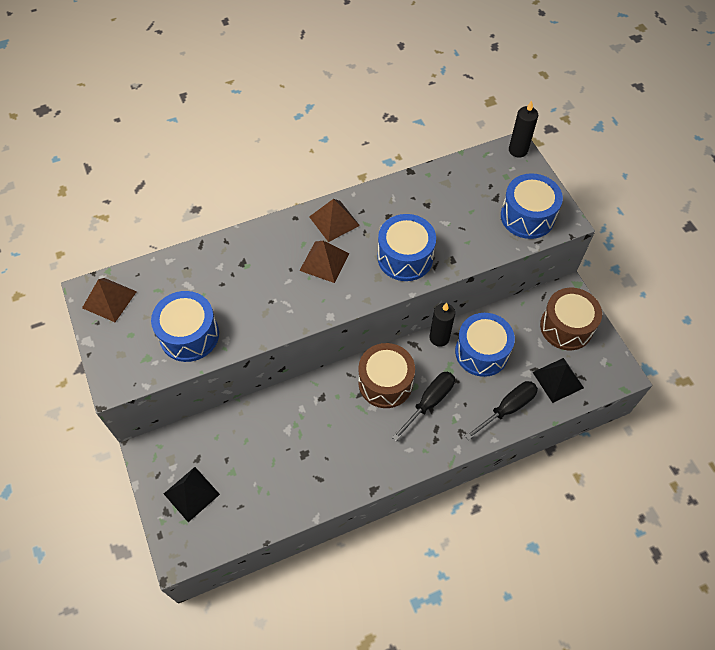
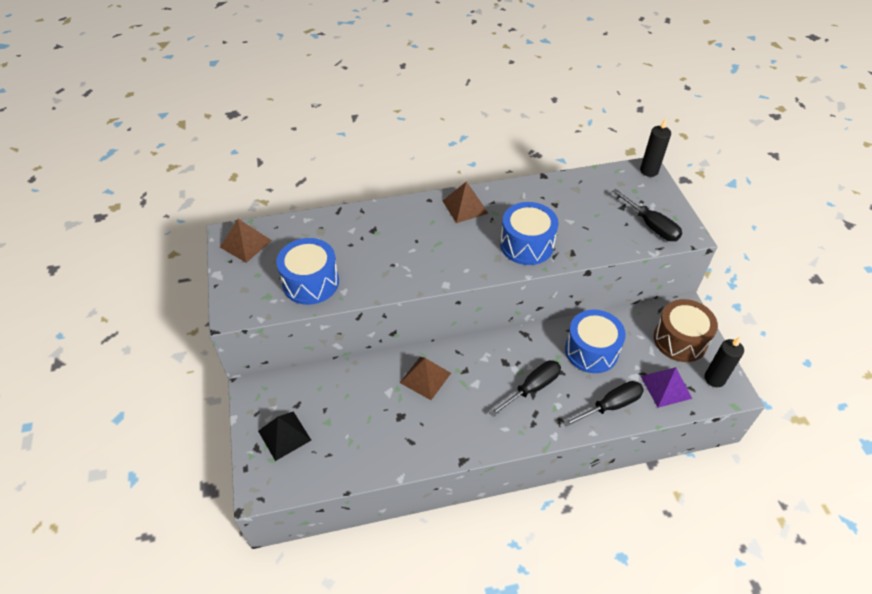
camera: 10 degrees right, 10 degrees down
(324, 262) = (449, 238): brown pyramid -> brown pyramid (425, 378)
(385, 383) = (491, 364): brown drum -> none
(439, 338) = (551, 332): black candle -> black candle (714, 379)
(527, 216) = (651, 226): blue drum -> black screwdriver
(558, 380) = (666, 387): black pyramid -> purple pyramid

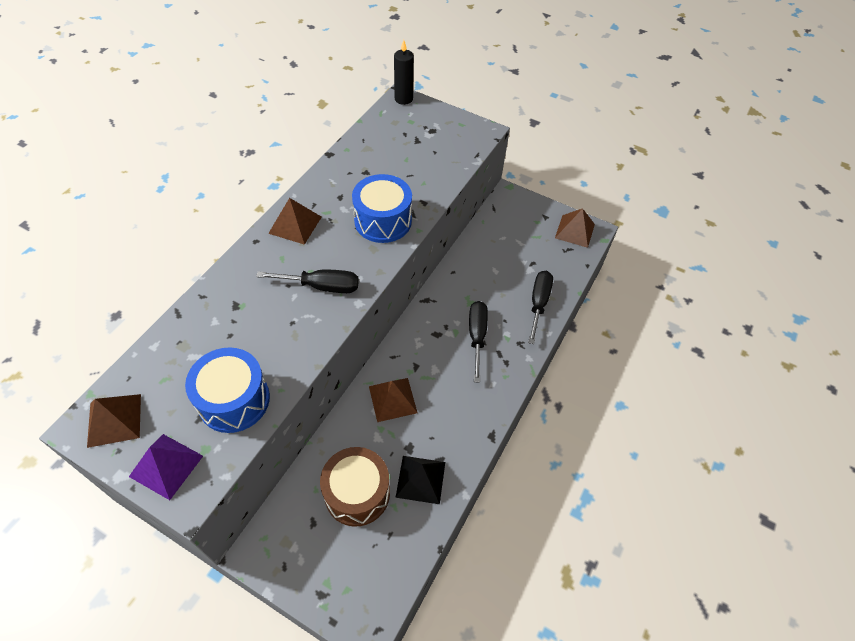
camera: 50 degrees left, 5 degrees up
(284, 435) = (333, 558): black pyramid -> black pyramid (420, 479)
(591, 350) = (484, 274): blue drum -> none
(651, 226) = (453, 141): black screwdriver -> black screwdriver (321, 286)
(666, 387) = (555, 261): purple pyramid -> purple pyramid (166, 466)
(680, 340) = (528, 220): brown drum -> brown drum (357, 493)
(714, 379) = (575, 231): black candle -> brown pyramid

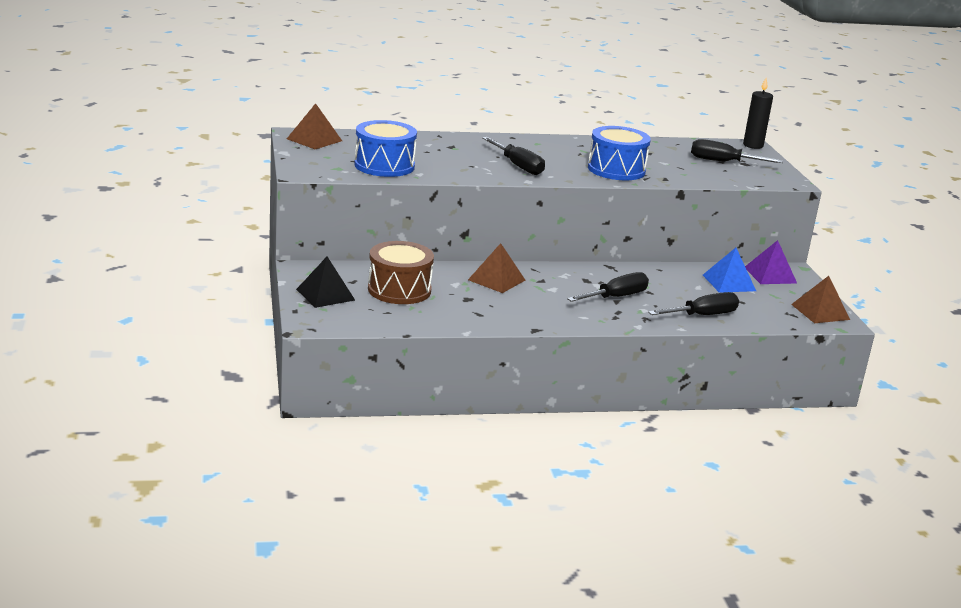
camera: 50 degrees right, 30 degrees down
(166, 466) = (310, 161): purple pyramid -> purple pyramid (770, 275)
(295, 225) = (551, 144): brown pyramid -> none
(419, 141) = (723, 162): none -> black screwdriver
(420, 479) = (449, 311): black pyramid -> black pyramid (325, 294)
(502, 247) = (729, 283): none -> blue pyramid

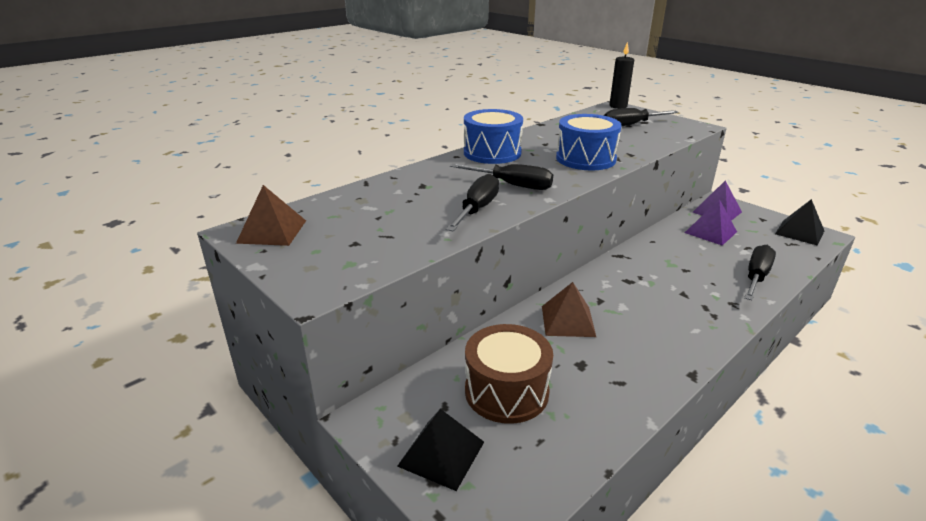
camera: 30 degrees left, 5 degrees up
(384, 166) = (395, 237): blue drum -> blue drum (492, 153)
(616, 297) = (677, 290): black screwdriver -> black screwdriver (477, 209)
(729, 283) = (710, 232): blue pyramid -> purple pyramid
(820, 312) = (799, 232): brown pyramid -> black pyramid

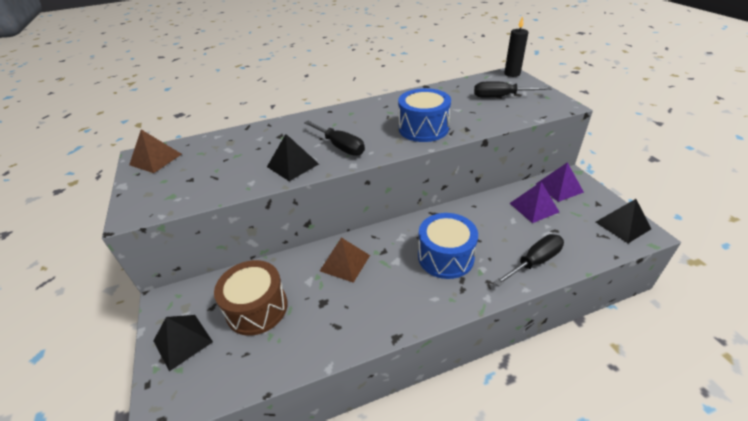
camera: 25 degrees right, 10 degrees up
(477, 209) = (293, 165): black screwdriver -> black pyramid
(492, 153) = (358, 111): blue drum -> blue drum (445, 257)

